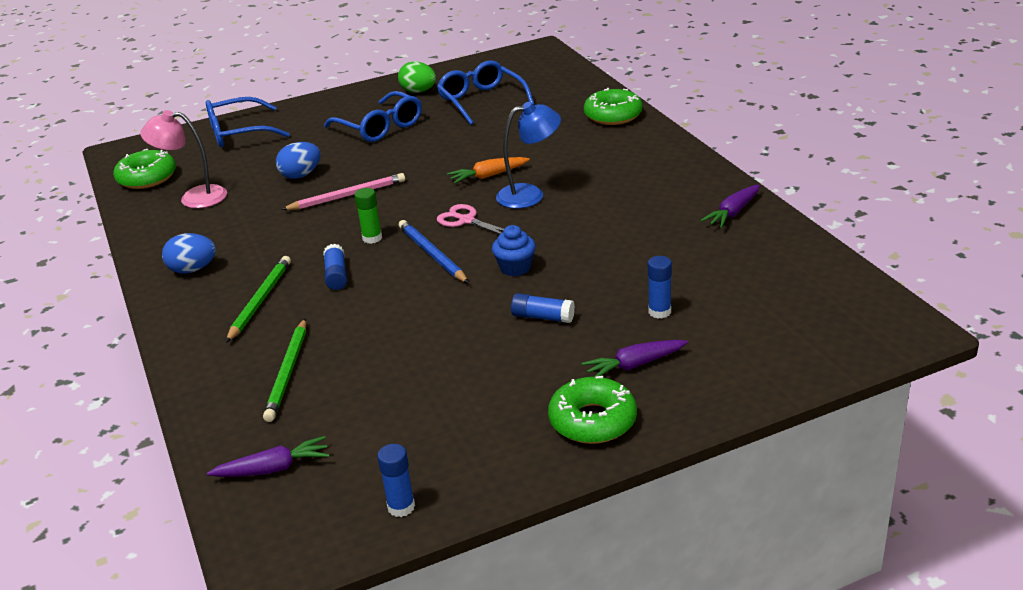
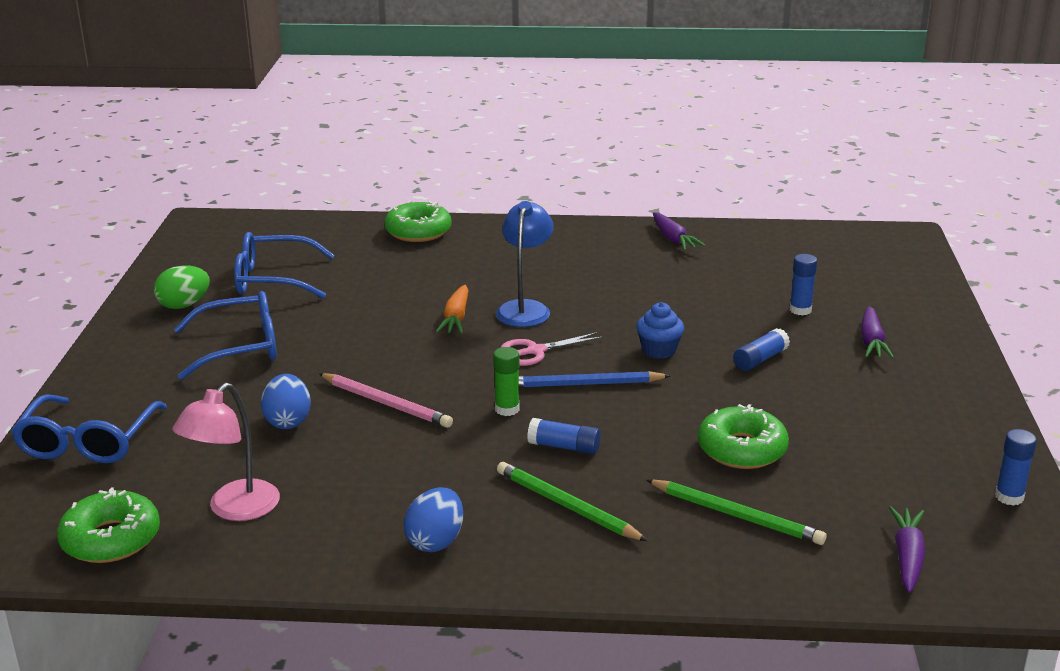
camera: 65 degrees left, 5 degrees down
(347, 196) = (386, 403): pink pencil -> pink pencil turned 120 degrees clockwise
(592, 421) = (939, 379): green donut -> green donut (742, 449)

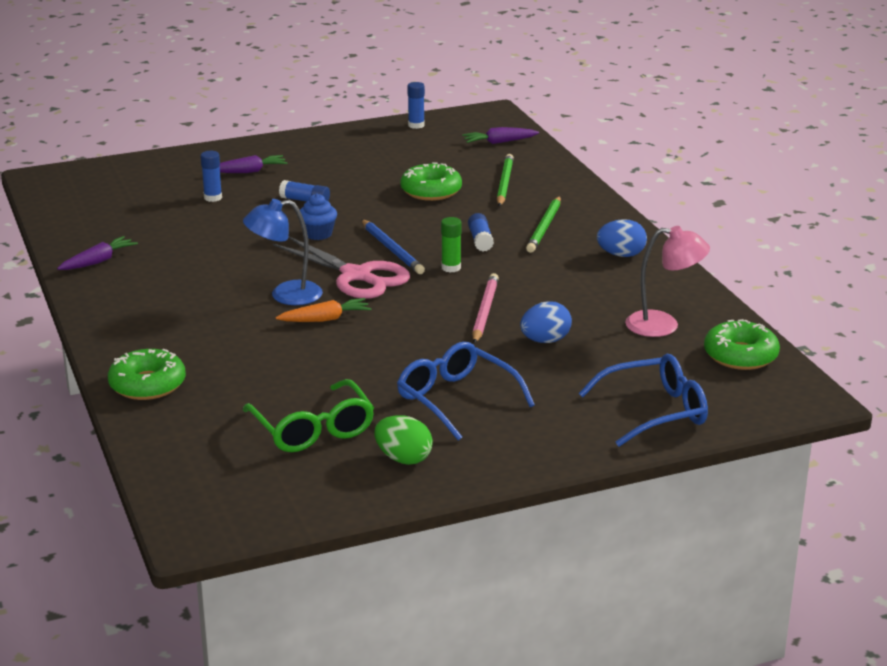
camera: 115 degrees left, 0 degrees up
(273, 279) = (313, 429): blue glasses -> green glasses
(536, 351) = (356, 276): pink scissors -> pink scissors, size x1.78

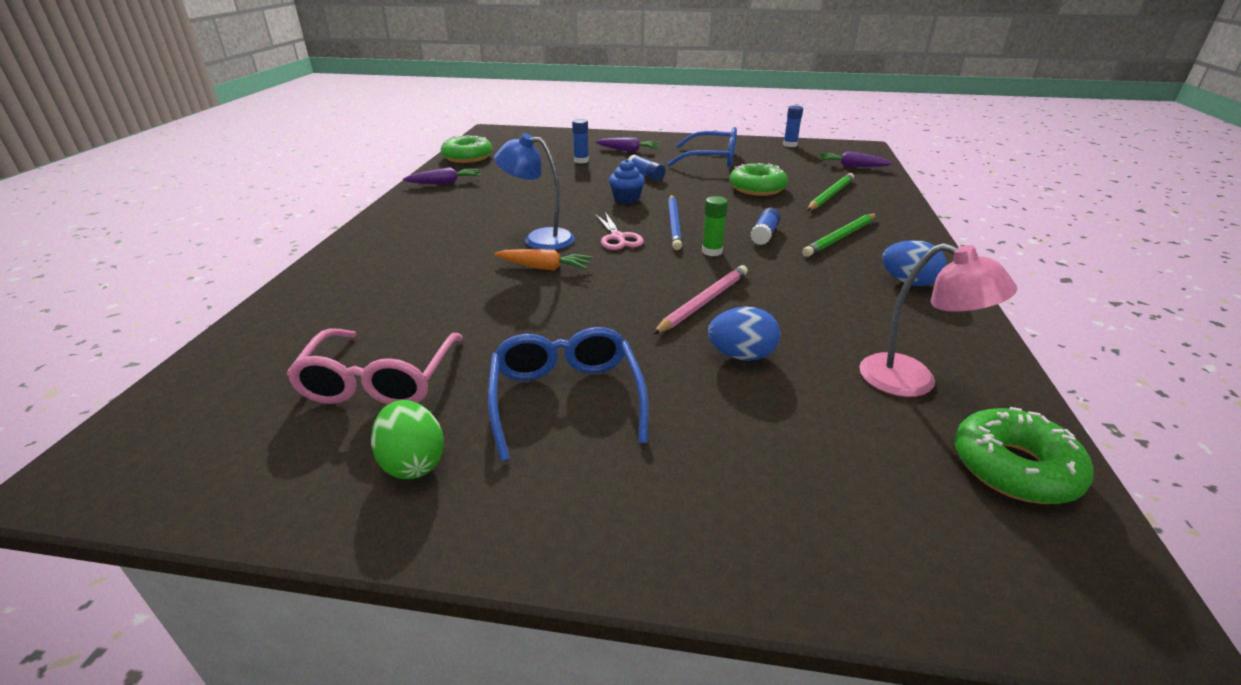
camera: 30 degrees right, 5 degrees up
(147, 385) = (324, 283): green donut -> green donut (467, 157)
(313, 429) = (379, 381): green glasses -> pink glasses
(356, 276) = (618, 238): pink scissors -> pink scissors, size x0.56
(655, 411) = (815, 522): blue glasses -> blue glasses (711, 159)

